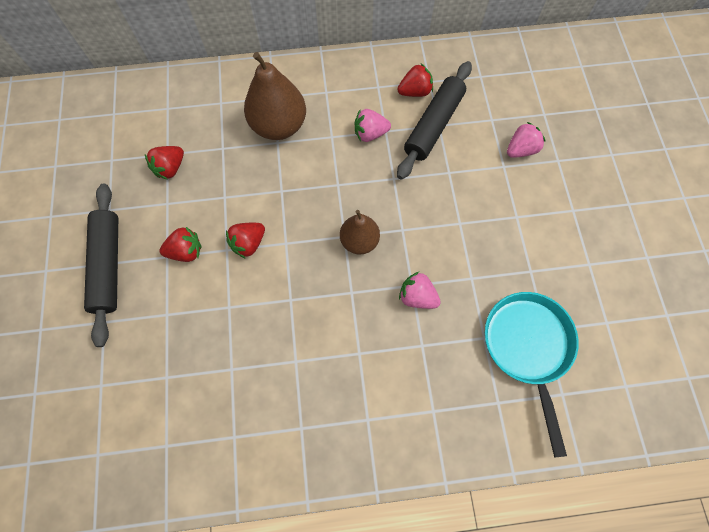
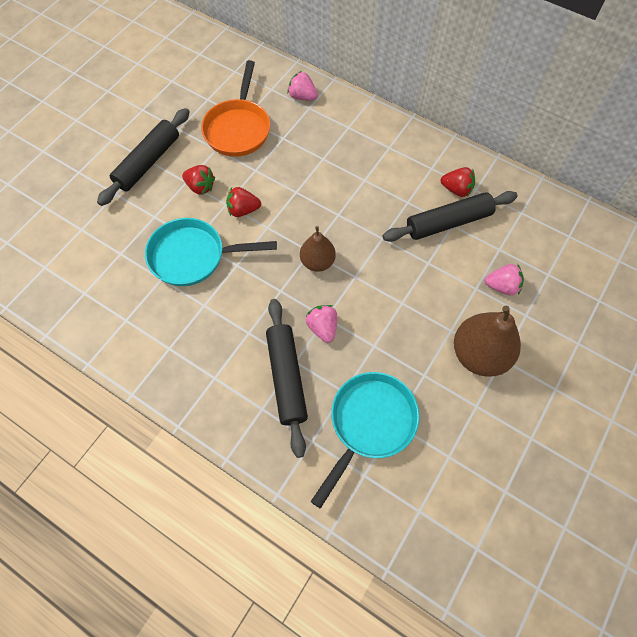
camera: 40 degrees right, 5 degrees down
(170, 168) = (238, 128): red strawberry -> orange pan
(242, 323) = (193, 256): none -> turquoise pan
(279, 126) = (334, 148): brown pear -> brown pear (479, 354)
(370, 134) = (394, 196): pink strawberry -> pink strawberry (302, 97)
(428, 366) = (286, 378): none -> black rolling pin

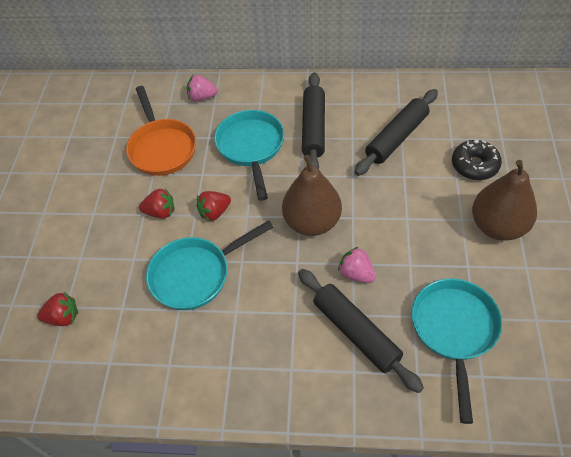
camera: 25 degrees left, 10 degrees down
(148, 162) = (94, 215): black rolling pin -> black rolling pin (313, 128)
(312, 166) = (251, 147): none -> turquoise pan
(317, 262) = (312, 222): brown pear -> brown pear, size x1.63
(456, 190) = (384, 110): red strawberry -> red strawberry (63, 317)
(502, 286) = (474, 165): pink strawberry -> black donut

